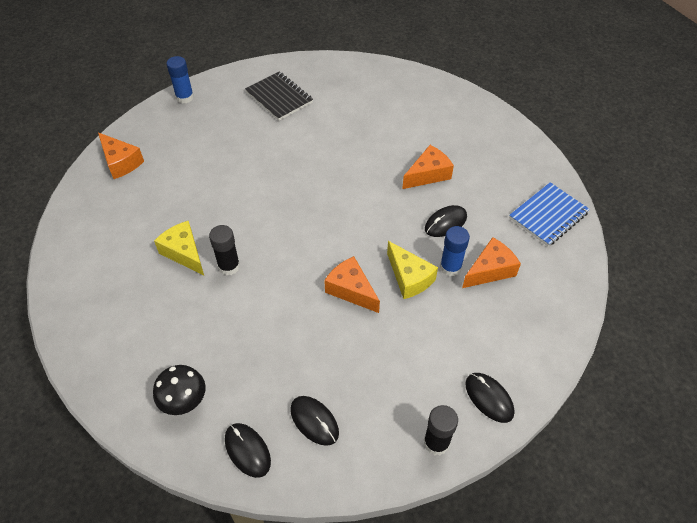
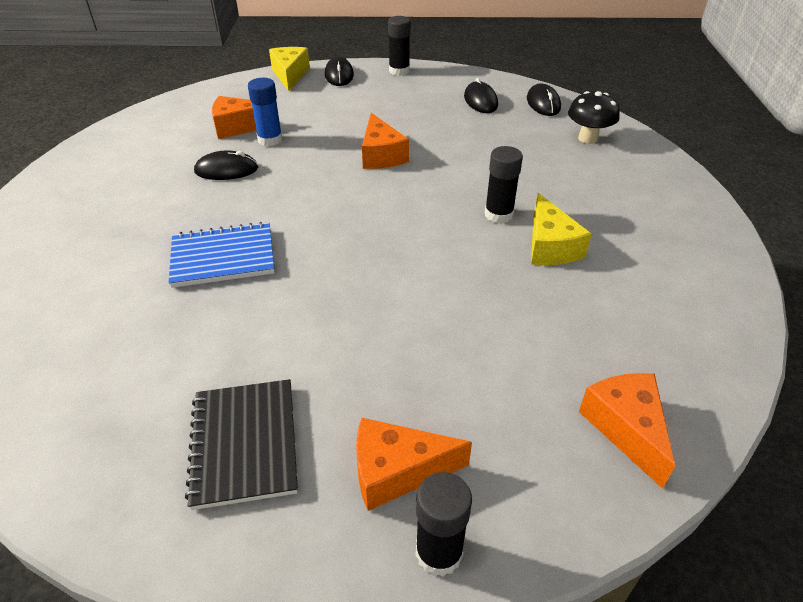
camera: 150 degrees left, 10 degrees down
(185, 97) = (439, 552): blue glue stick -> black glue stick
(409, 278) = (317, 145): yellow cheese -> yellow cheese (290, 75)
(428, 174) = (178, 218): orange cheese -> orange cheese (397, 471)
(548, 215) = (124, 141): blue notebook -> blue notebook (223, 257)

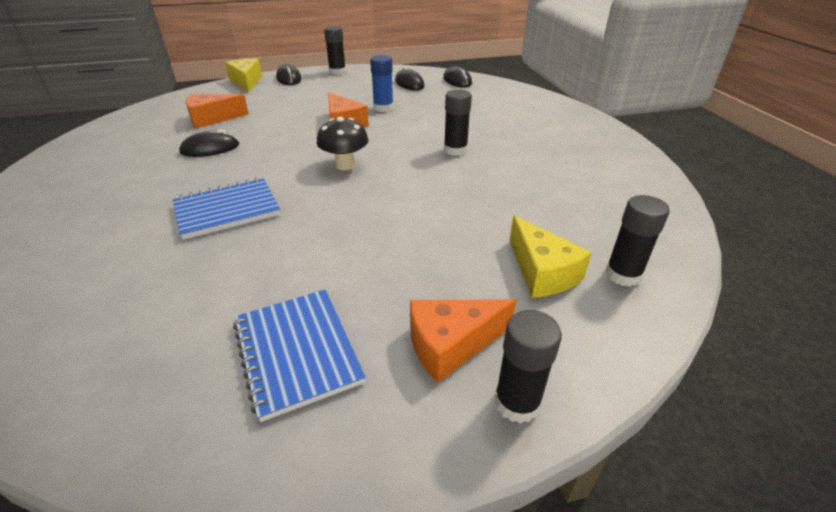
camera: 15 degrees left, 5 degrees down
(245, 444) = (297, 352): black notebook -> blue notebook
(270, 139) = (243, 124): blue glue stick -> blue glue stick (383, 108)
(550, 246) = (504, 165): yellow cheese -> yellow cheese (541, 272)
(588, 138) = (500, 97): black mushroom -> black mushroom (345, 165)
(626, 428) = (623, 275): orange cheese -> black glue stick

